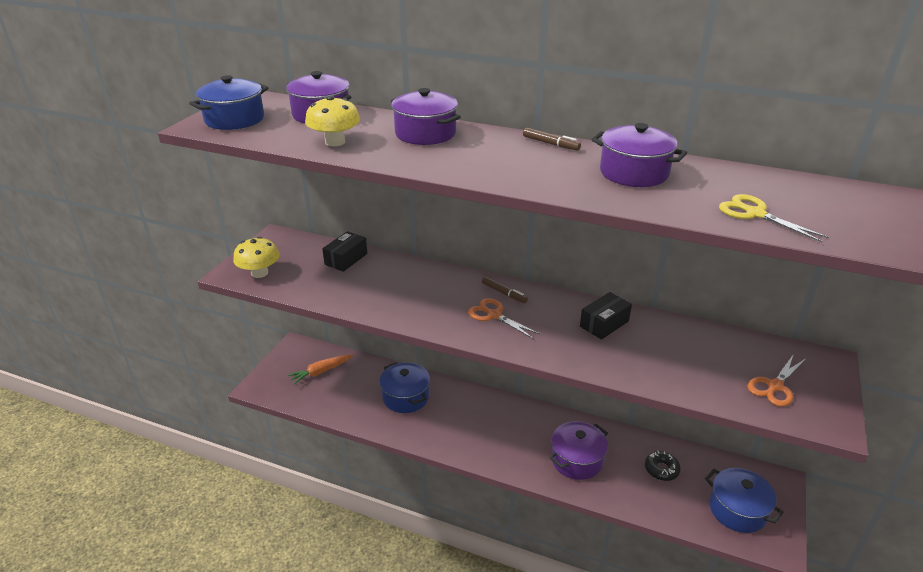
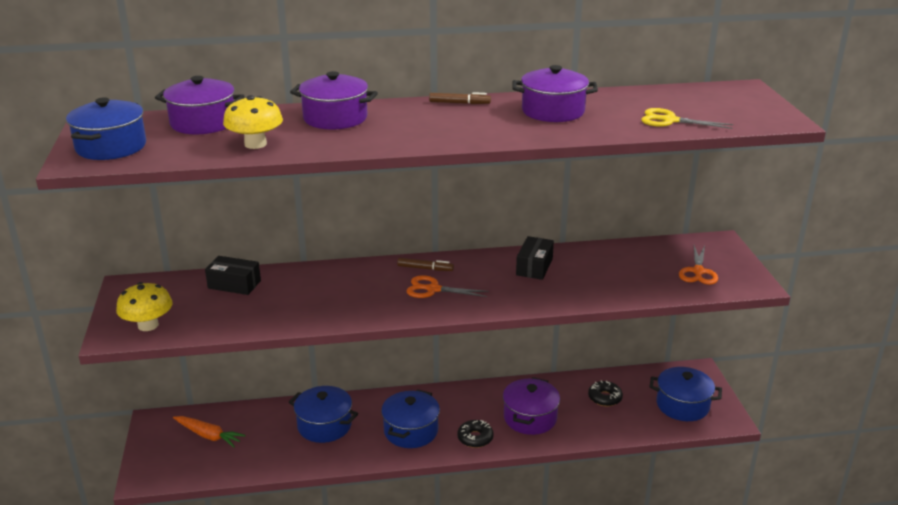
camera: 30 degrees left, 5 degrees down
(321, 372) = (208, 435): orange carrot -> orange carrot turned 90 degrees counterclockwise
(346, 259) = (234, 284): black box -> black box turned 75 degrees counterclockwise
(467, 429) = (411, 431): none -> blue pot
(515, 459) = (475, 438): none -> black donut

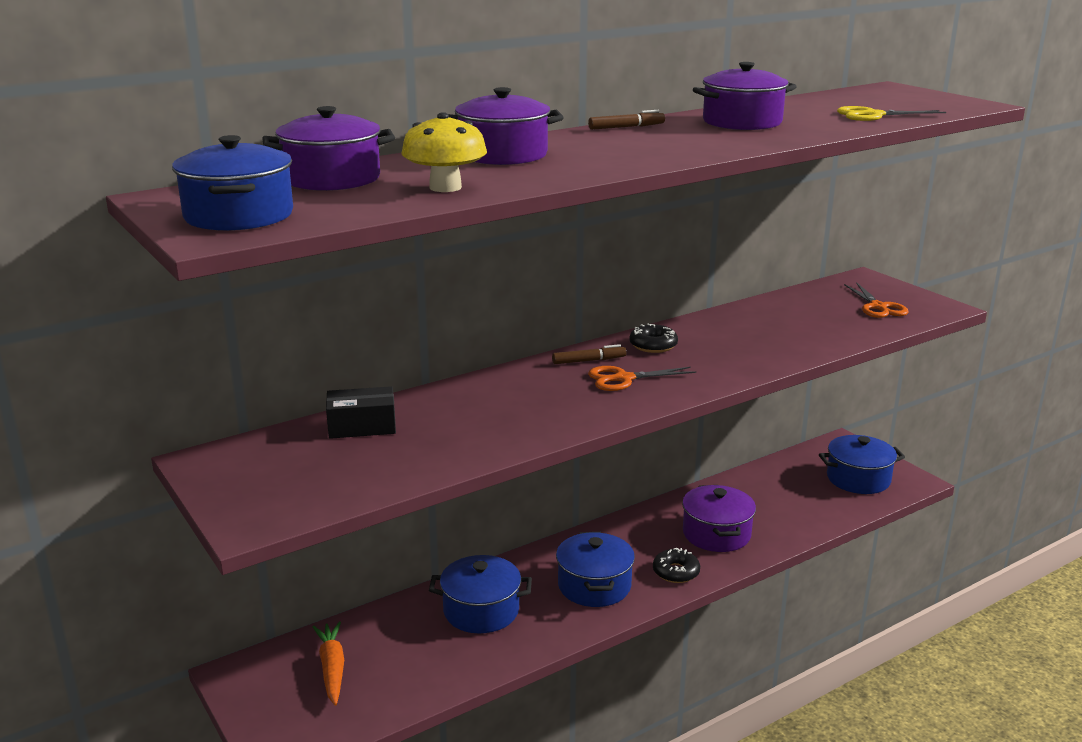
camera: 25 degrees left, 5 degrees down
(148, 325) = (290, 499): yellow mushroom -> none
(208, 435) = (332, 668): orange carrot -> orange carrot turned 105 degrees counterclockwise
(534, 267) = (709, 335): black box -> none
(604, 398) = (775, 492): black donut -> black donut (653, 345)

